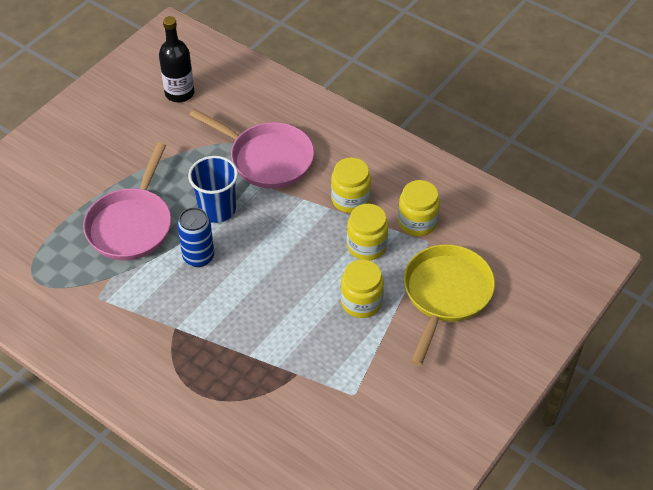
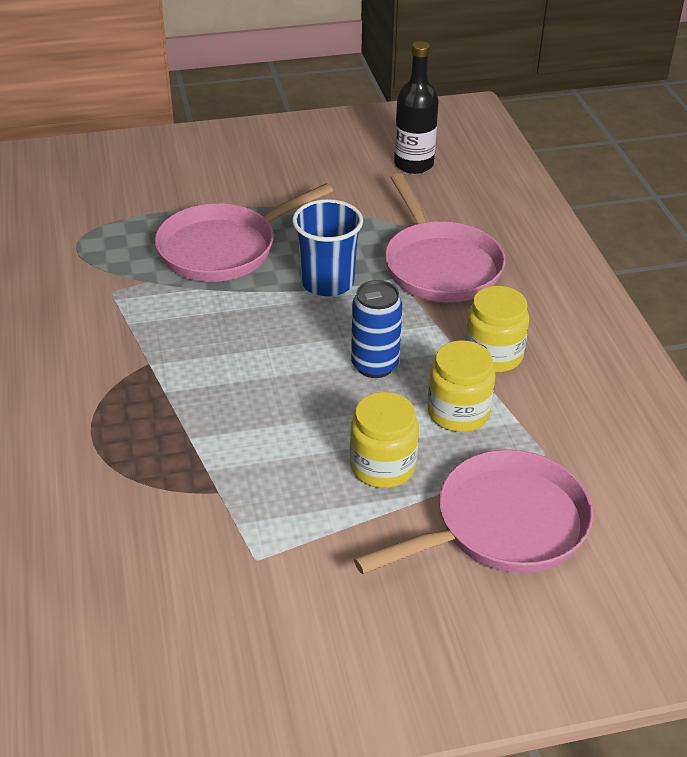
camera: 40 degrees right, 10 degrees down
(198, 257) = (254, 314): blue can -> blue can (374, 365)
(417, 222) = (553, 425): yellow jar -> none
(445, 294) = (502, 525): yellow pan -> pink pan

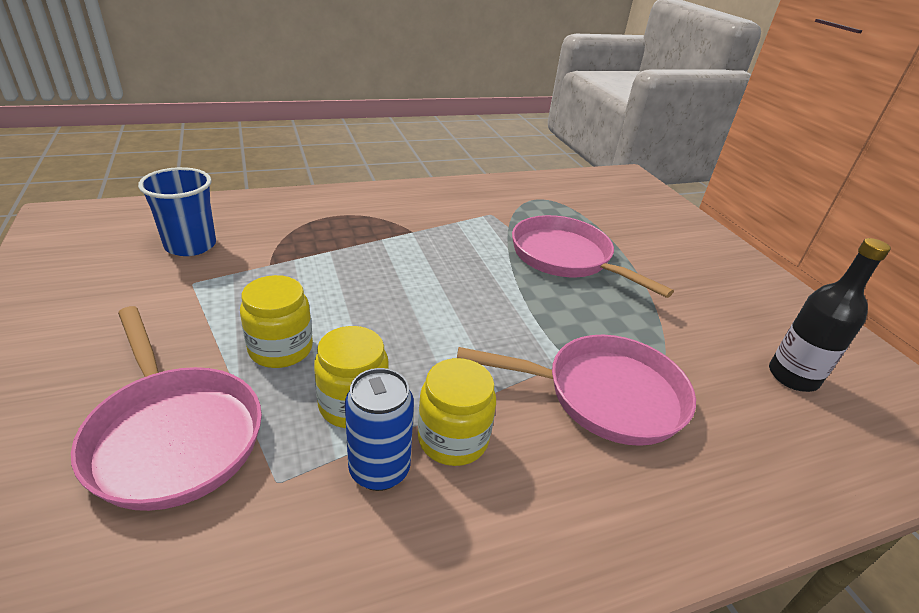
camera: 80 degrees right, 5 degrees down
(327, 282) = (541, 314): blue cup -> blue cup (190, 245)
(374, 365) = (423, 344): blue can -> blue can (379, 470)
(439, 265) = (605, 395): pink pan -> pink pan turned 150 degrees counterclockwise

